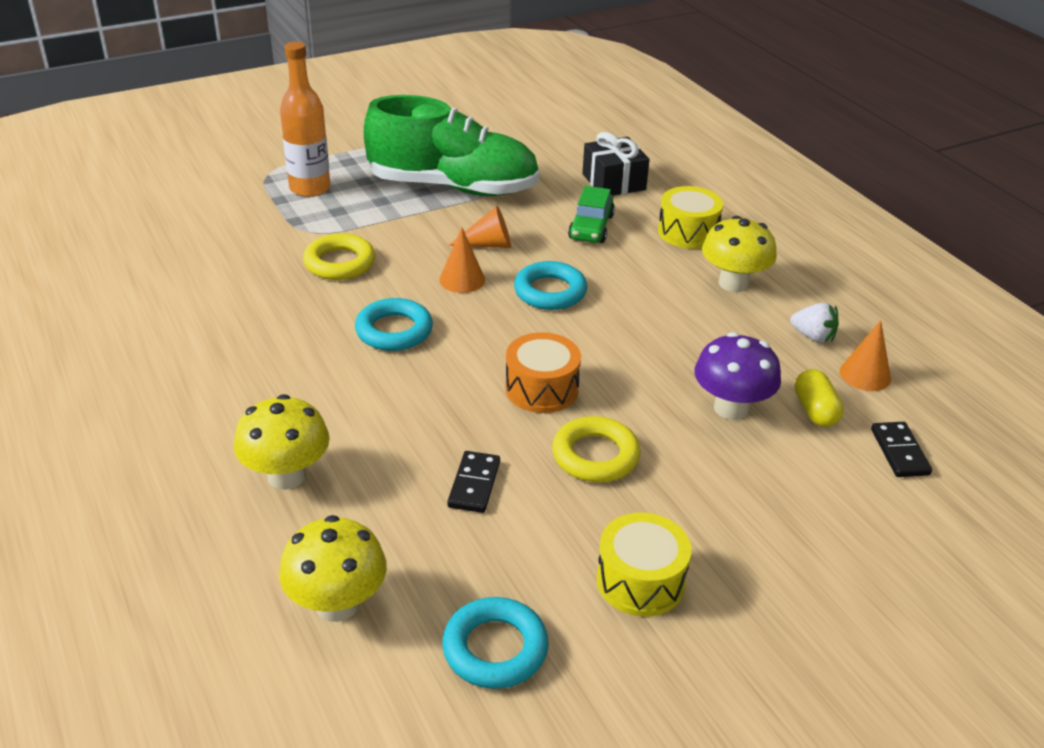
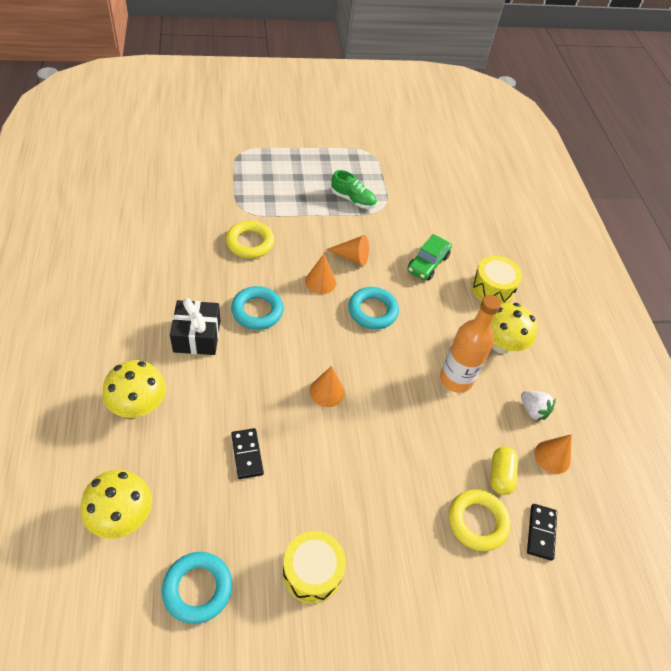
camera: 15 degrees right, 15 degrees up
(310, 188) = (261, 173): orange bottle -> orange bottle (456, 379)
(453, 187) = (353, 200): green shoe -> green shoe, size x0.42
(474, 484) = (247, 454): black domino -> black domino turned 45 degrees counterclockwise
(541, 389) = (327, 391): orange drum -> orange cone
(595, 456) = (334, 459): yellow ring -> yellow ring (477, 522)
(614, 182) = (463, 227): black gift -> black gift (197, 336)
(731, 408) = (443, 452): purple mushroom -> none

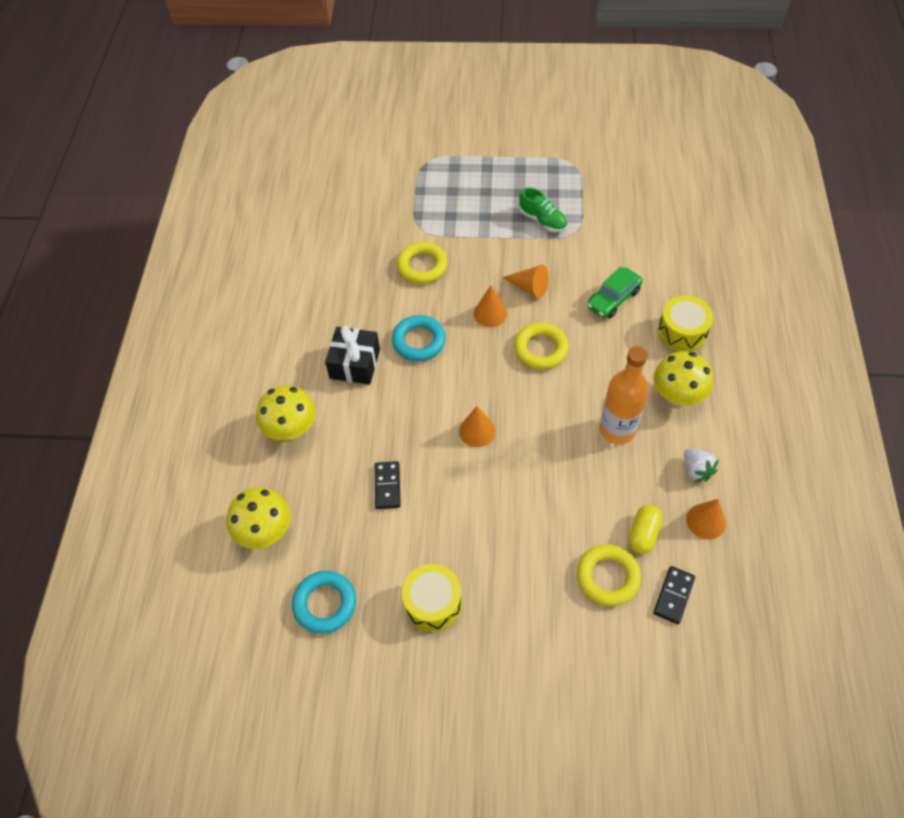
camera: 20 degrees right, 5 degrees up
(372, 311) = (541, 349): turquoise ring -> yellow ring

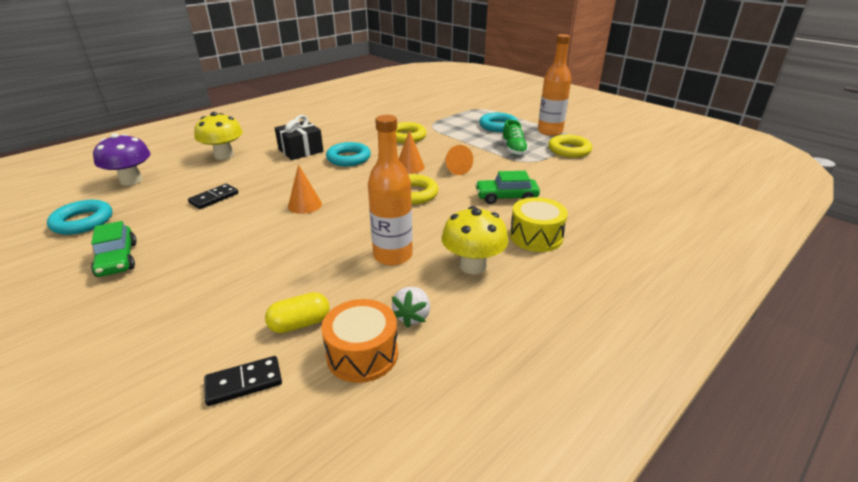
camera: 40 degrees right, 25 degrees down
(265, 531) = (131, 180): yellow mushroom -> purple mushroom
(433, 603) = (117, 259): yellow drum -> green car
(484, 186) = (498, 126): none -> turquoise ring
(540, 165) = (550, 131): none -> orange bottle
(608, 577) = (226, 329): yellow ring -> yellow ring (569, 150)
(706, 521) = (362, 354): orange cone -> orange drum

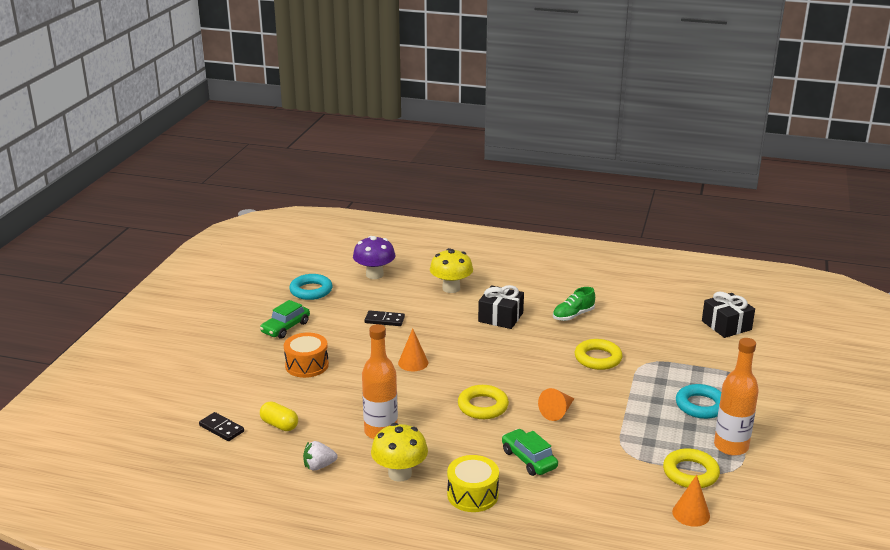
camera: 60 degrees right, 5 degrees down
(348, 158) = (513, 347): turquoise ring -> none
(362, 354) = (270, 460): orange drum -> orange drum (307, 365)
(410, 167) = (532, 386): orange cone -> orange cone (691, 513)
(422, 96) = (726, 325): none -> black gift
(513, 149) = (645, 434): green shoe -> green shoe (573, 315)

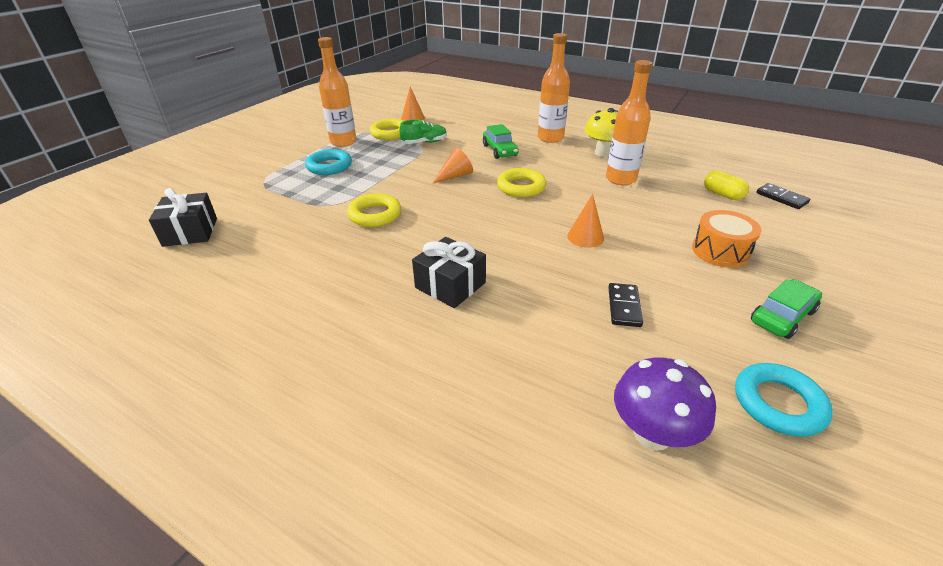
camera: 165 degrees left, 10 degrees up
(319, 466) = (672, 163): white strawberry -> none
(384, 320) = (624, 307): black domino -> black domino turned 75 degrees clockwise
(451, 288) = (503, 360): yellow mushroom -> none
(472, 495) = (550, 138): yellow drum -> orange bottle
(573, 315) = (351, 273): green shoe -> green shoe (424, 142)

